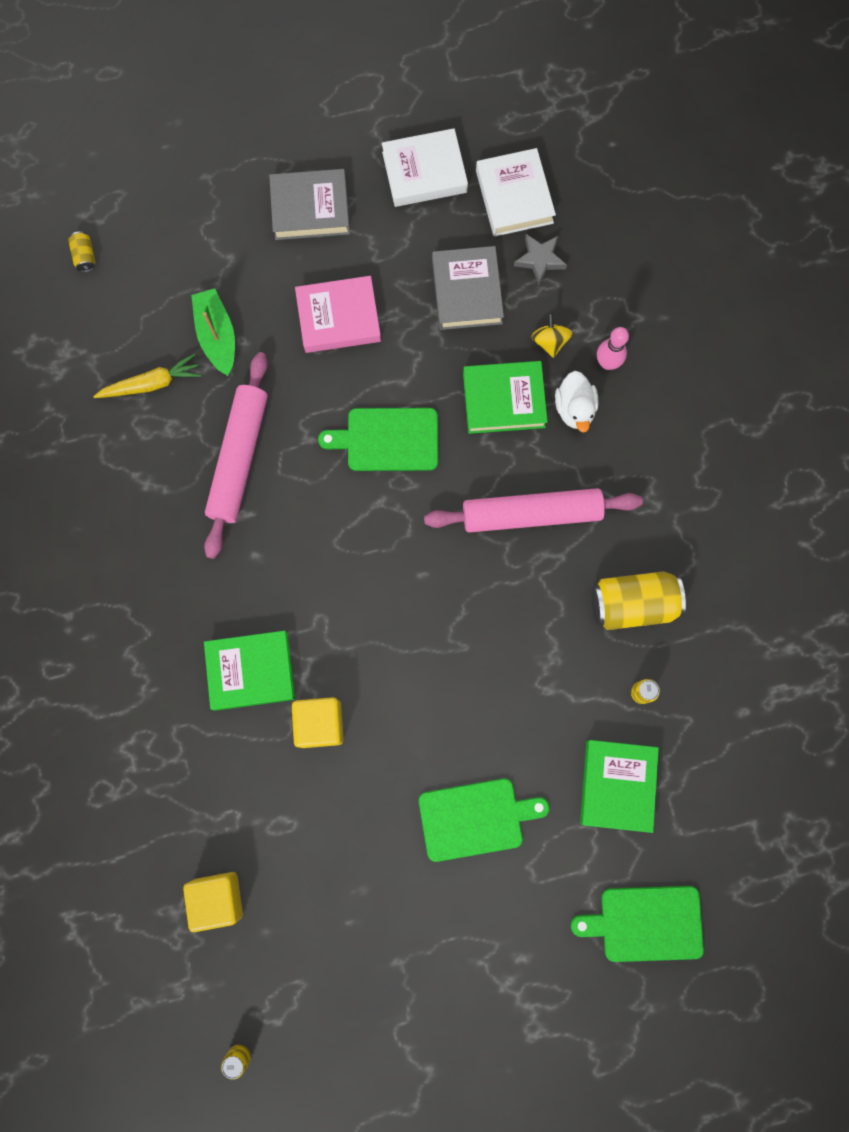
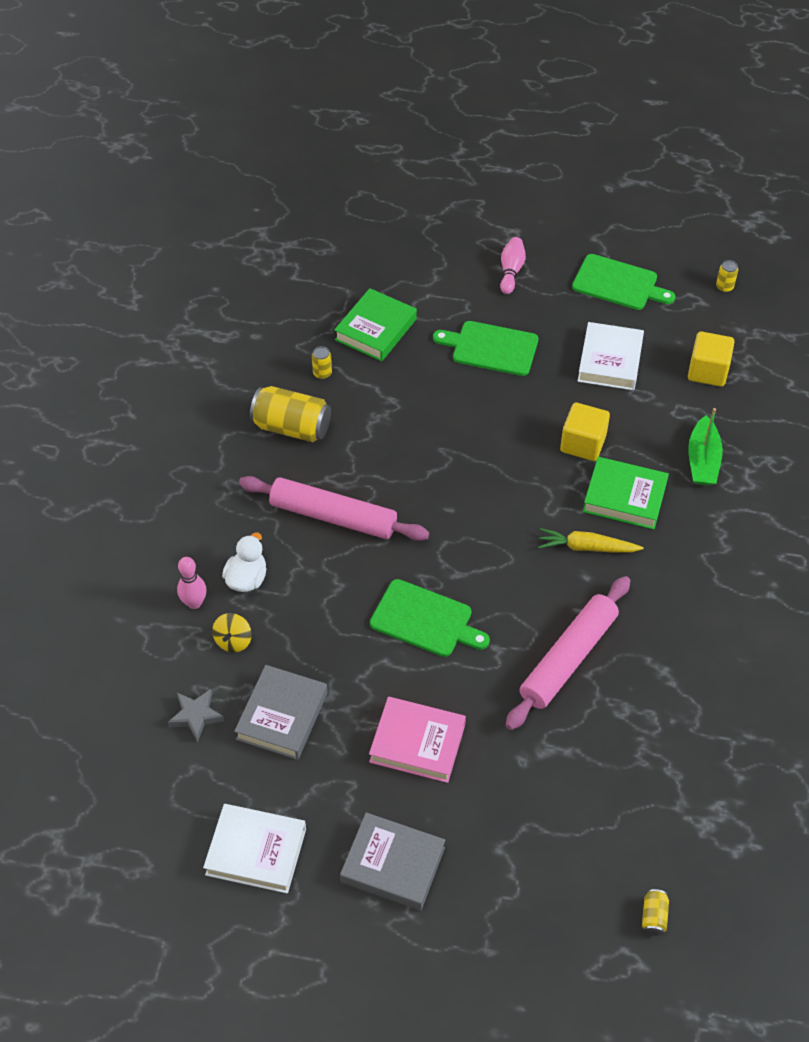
camera: 155 degrees left, 25 degrees down
(152, 383) = (627, 757): yellow carrot -> yellow carrot (586, 547)
(217, 336) = (544, 776): green boat -> green boat (702, 460)
(504, 400) = (304, 610): green book -> none
(506, 958) = (511, 271): none -> pink bowling pin
(514, 197) = (182, 787): white book -> white book (610, 361)
(646, 923) = (403, 255): green cutting board -> green cutting board (618, 283)

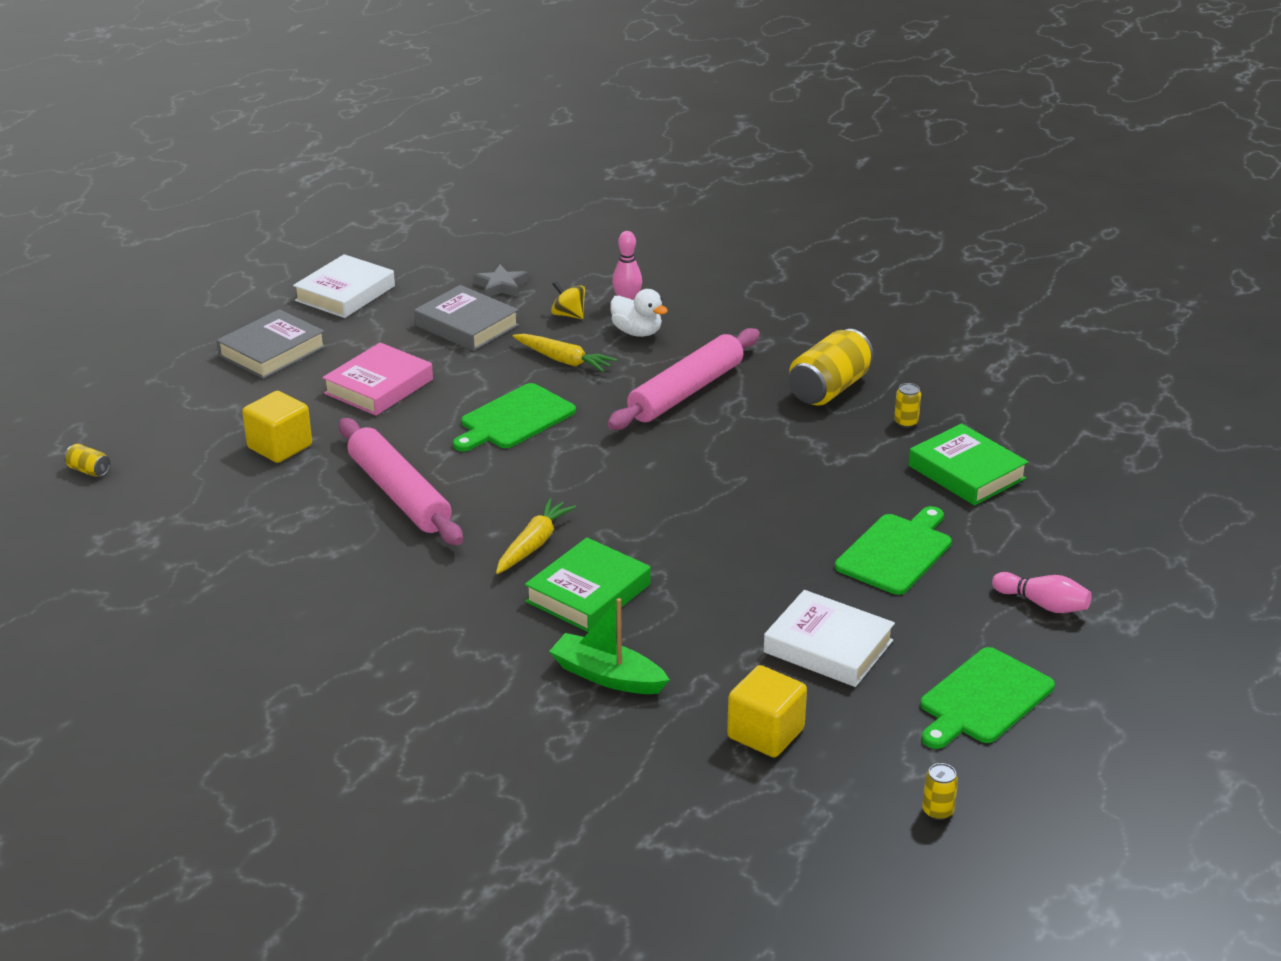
camera: 110 degrees right, 20 degrees down
(316, 617) = (564, 360): none -> yellow carrot
(583, 444) = (693, 583): yellow cube -> yellow cube (280, 447)

